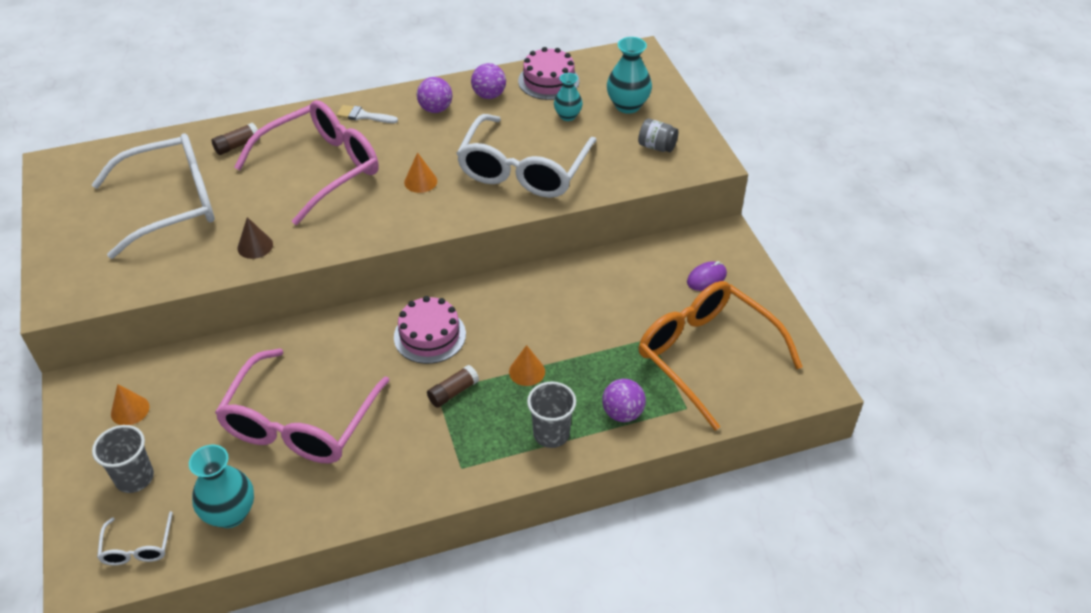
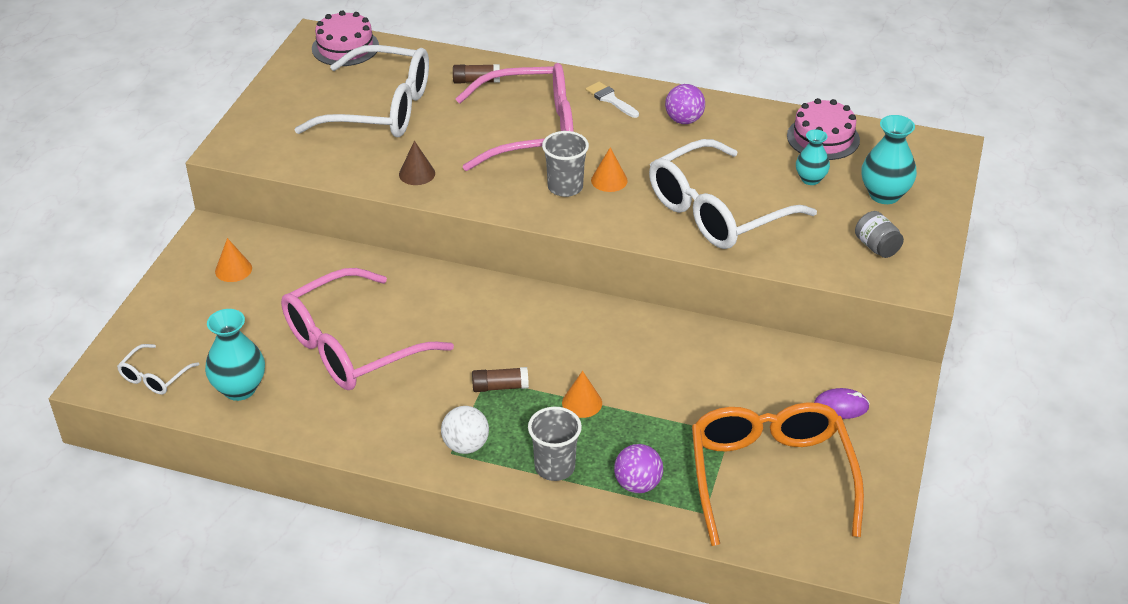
camera: 35 degrees right, 5 degrees down
(135, 478) = (194, 324): grey cup -> grey cup (565, 187)
(429, 335) = (522, 328): pink cake -> pink cake (345, 47)
(468, 455) = (466, 445): none -> white ball
(489, 95) = (748, 128): purple ball -> none

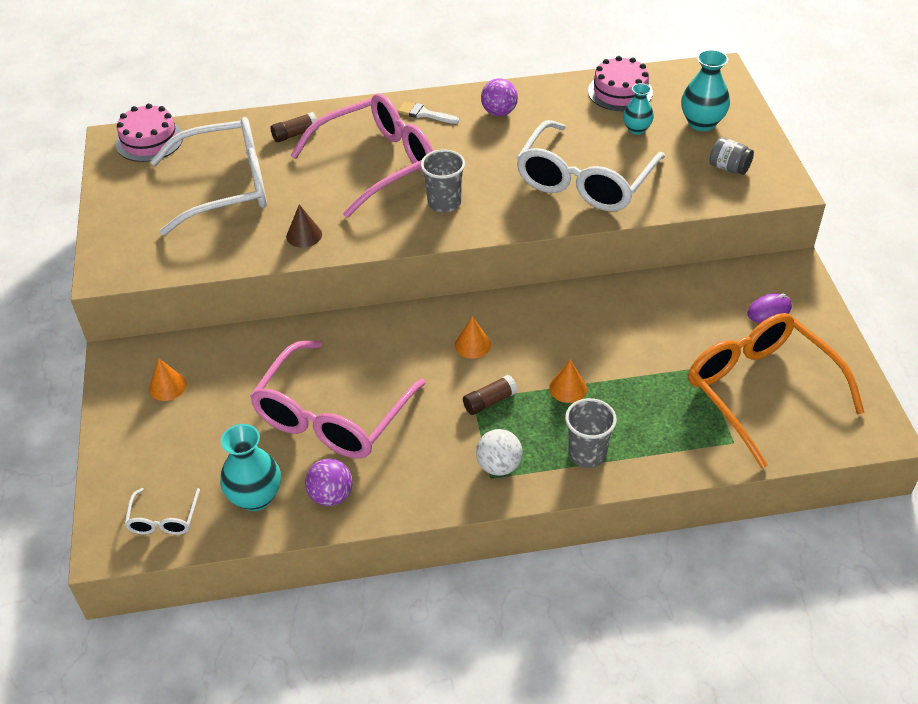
camera: 25 degrees left, 5 degrees up
(609, 180) = (476, 184): orange cone -> orange cone (472, 345)
(637, 484) = (664, 440): purple ball -> purple ball (331, 496)

